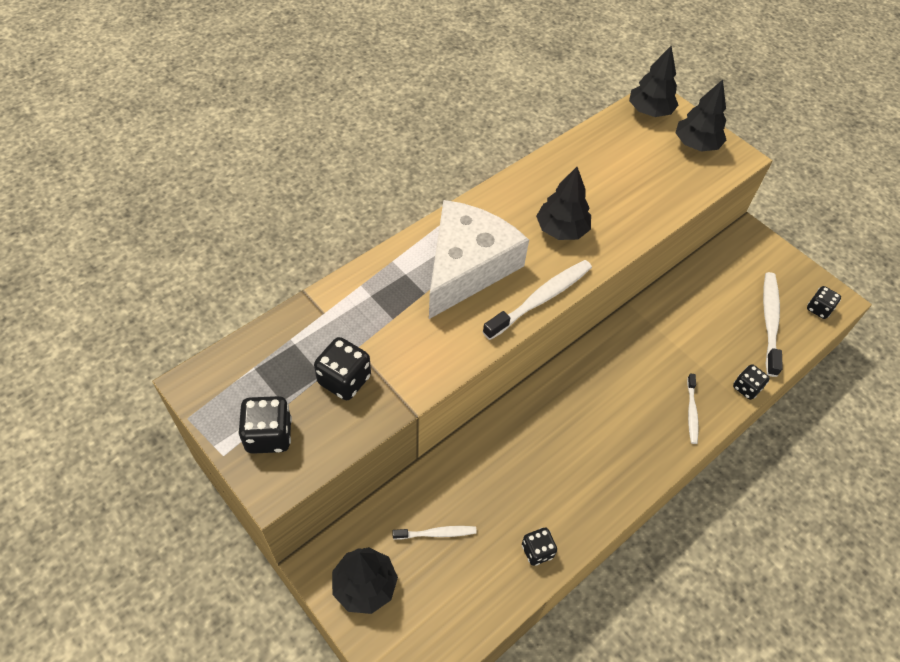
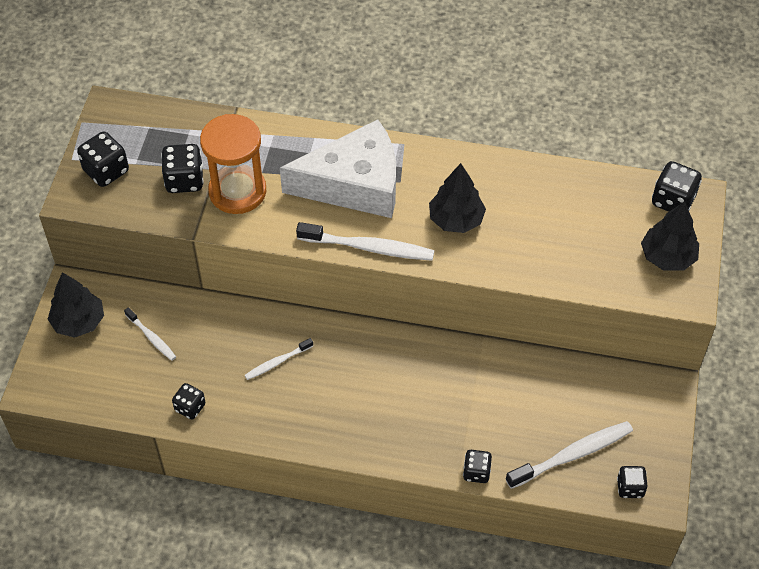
camera: 55 degrees right, 0 degrees up
(396, 349) = (237, 191): none -> orange hourglass
(649, 111) = (673, 200): black tree -> black dice
(691, 412) = (411, 443): white toothbrush -> white toothbrush (277, 362)

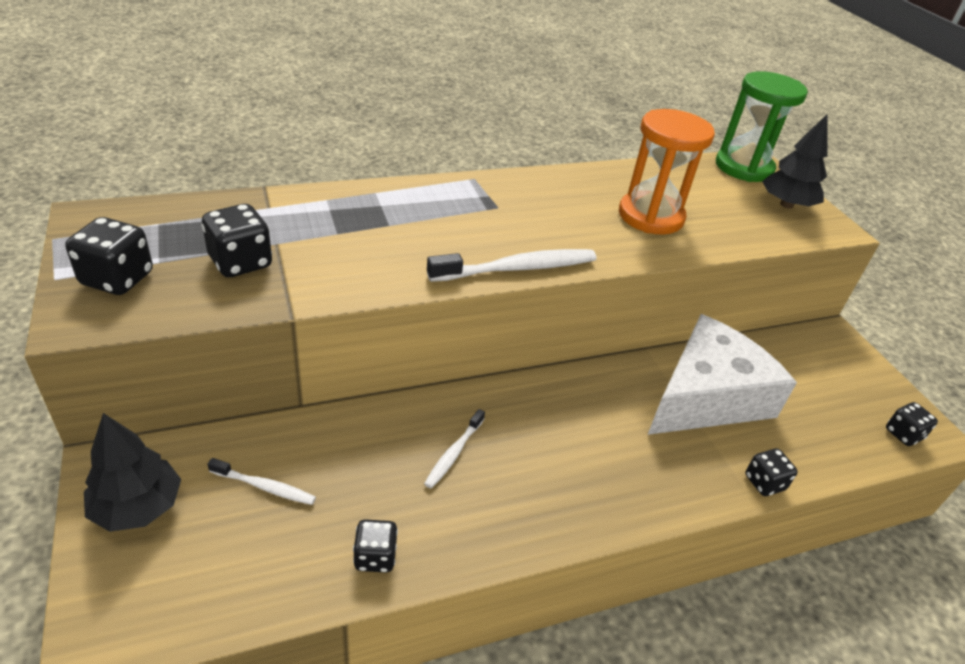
camera: 35 degrees left, 15 degrees down
(237, 191) = (319, 257): orange hourglass -> orange hourglass (650, 216)
(354, 184) = (452, 219): white cheese -> white cheese (707, 396)
(456, 219) = (582, 223): black tree -> none
(572, 455) = (827, 425): white toothbrush -> none
(673, 200) = (743, 167): black dice -> green hourglass

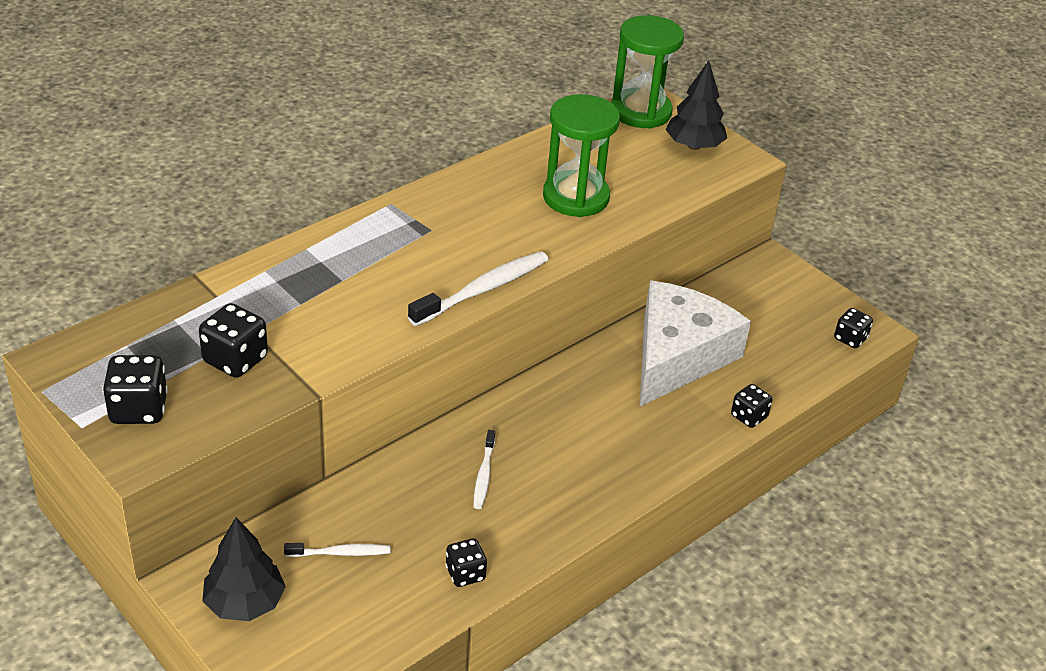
camera: 20 degrees left, 0 degrees up
(650, 216) = (576, 197): orange hourglass -> green hourglass

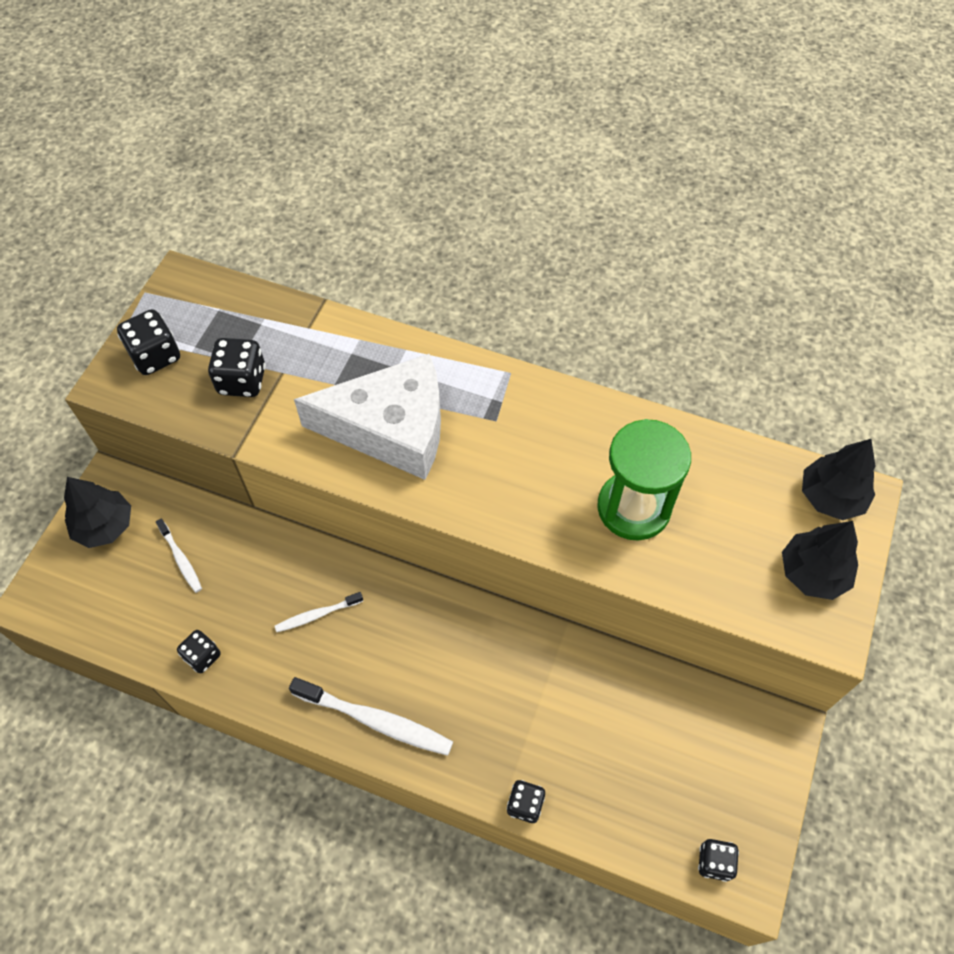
camera: 65 degrees right, 20 degrees up
(483, 290) = (440, 501): white toothbrush -> white toothbrush (375, 720)
(640, 112) = (831, 497): green hourglass -> black tree
(677, 356) = (568, 701): white cheese -> white cheese (391, 428)

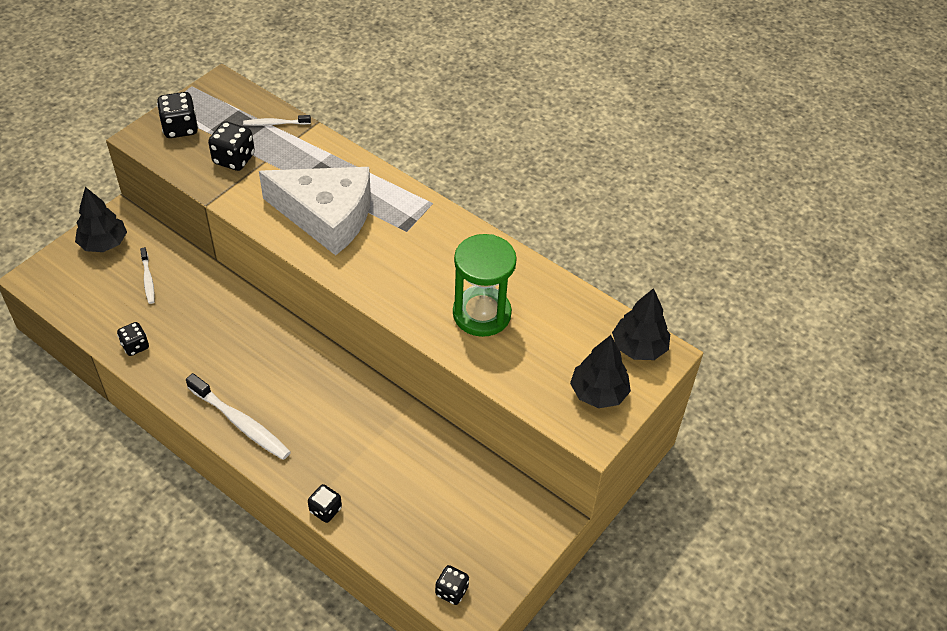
camera: 15 degrees right, 10 degrees down
(317, 615) = (229, 342): white toothbrush -> white toothbrush (275, 123)

